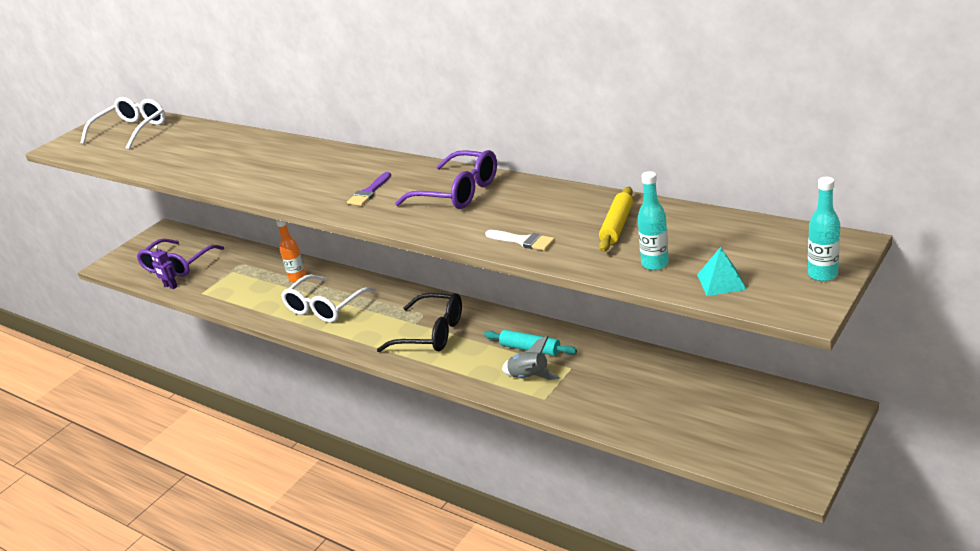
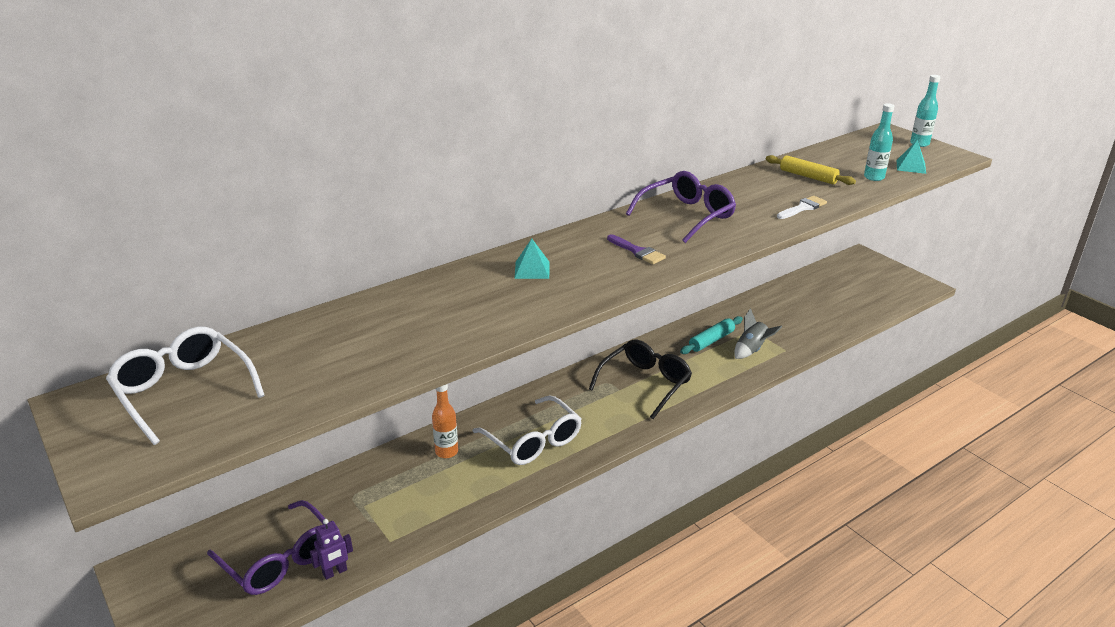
camera: 75 degrees left, 0 degrees up
(315, 165) = (532, 270): none -> turquoise pyramid

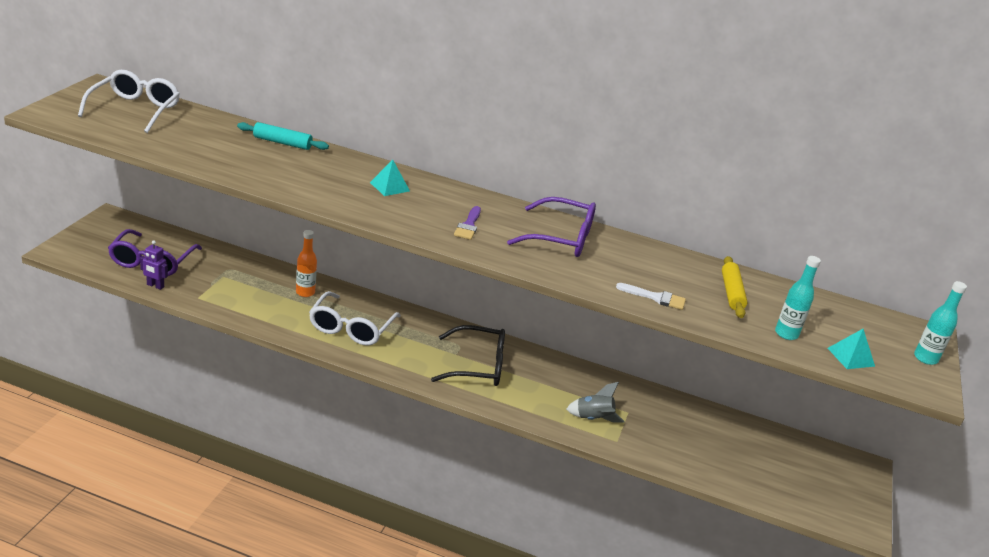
camera: 50 degrees right, 0 degrees up
(711, 341) = (581, 390): turquoise rolling pin -> turquoise rolling pin (282, 143)

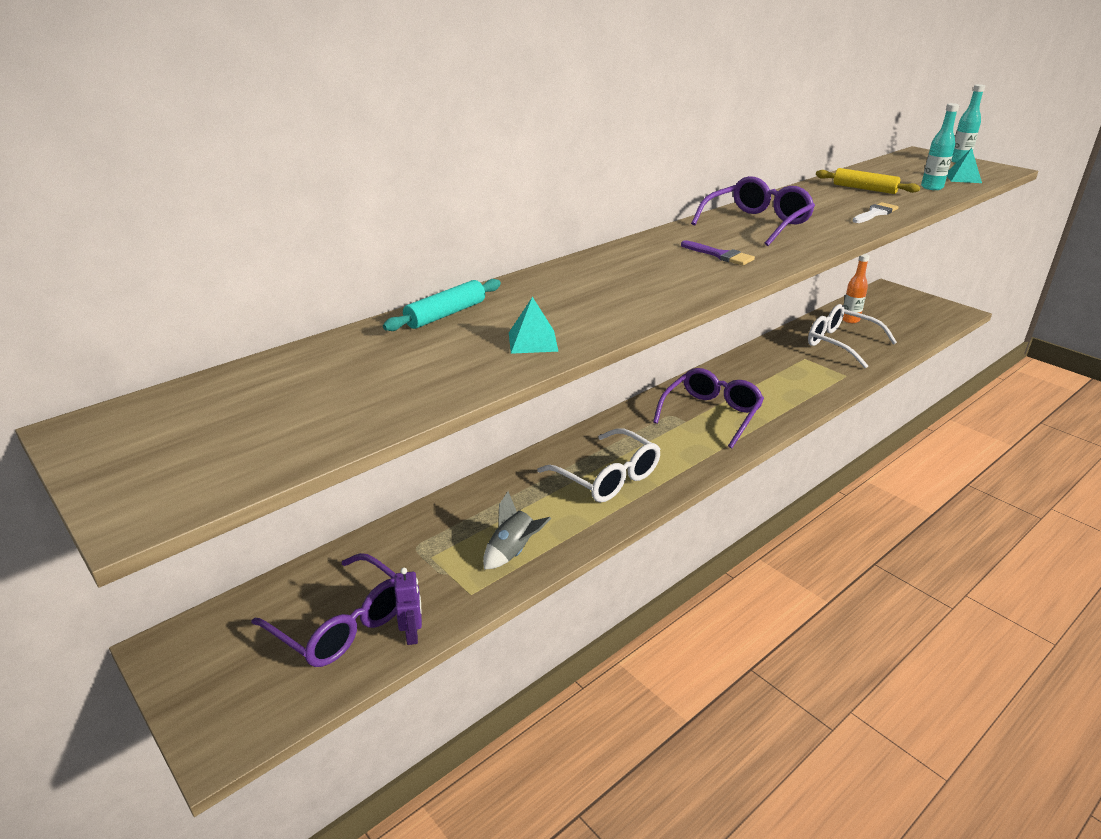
camera: 55 degrees left, 0 degrees up
(134, 110) = (224, 411): white glasses -> white glasses (841, 344)
(155, 286) = (412, 634): purple robot -> purple robot turned 60 degrees counterclockwise
(305, 292) = (513, 494): orange bottle -> orange bottle (850, 320)
(389, 187) = (610, 275): turquoise pyramid -> turquoise pyramid (533, 341)
(477, 366) = (711, 414): black glasses -> purple glasses
(593, 419) = (811, 377): grey rocket -> grey rocket (513, 552)

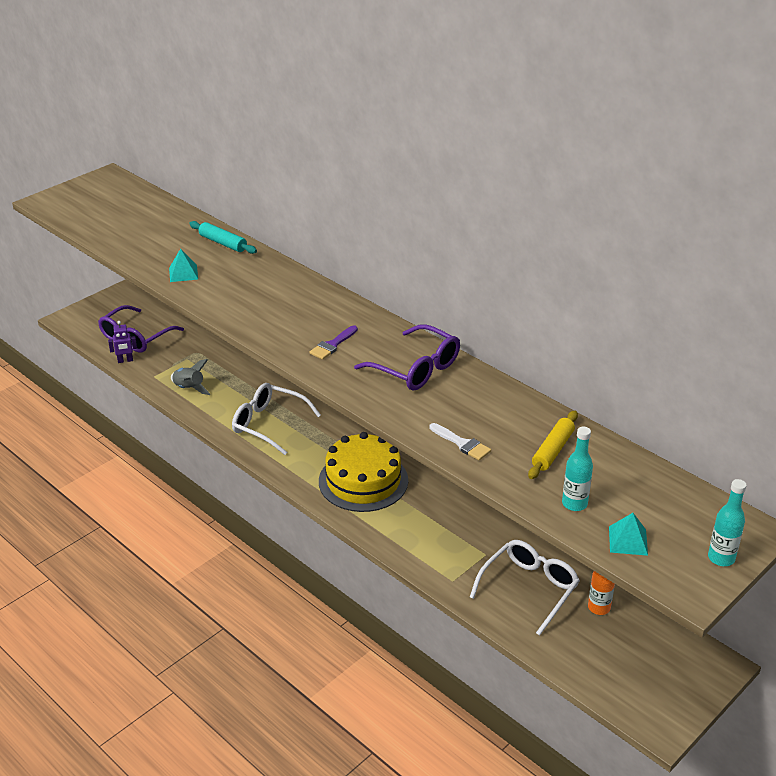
camera: 85 degrees right, 5 degrees up
(607, 477) = (269, 424): white glasses -> white glasses turned 75 degrees clockwise
(711, 414) = (363, 481): purple glasses -> yellow cake

